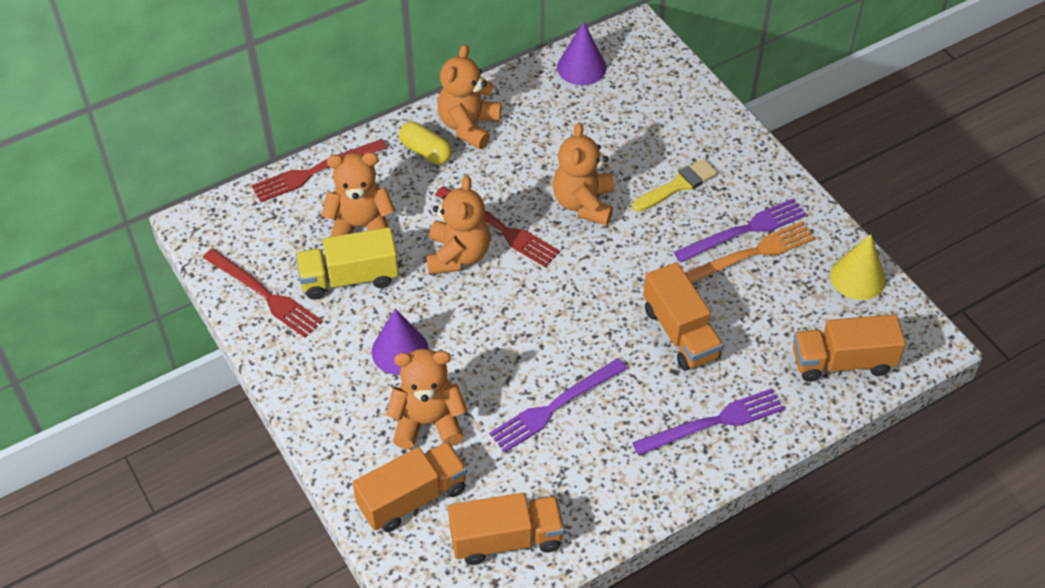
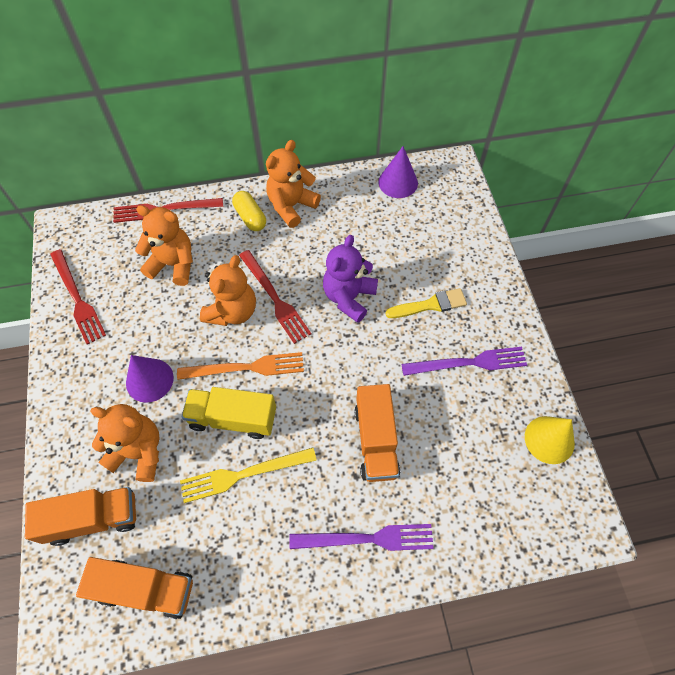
camera: 20 degrees right, 10 degrees up
(349, 278) = (144, 304): yellow truck -> yellow truck (233, 418)
(555, 407) = (243, 474): purple fork -> yellow fork
(584, 203) = (349, 297): orange teddy bear -> purple teddy bear
(752, 253) = (466, 386): orange fork -> orange fork (246, 368)
(842, 362) = (504, 519): orange truck -> none

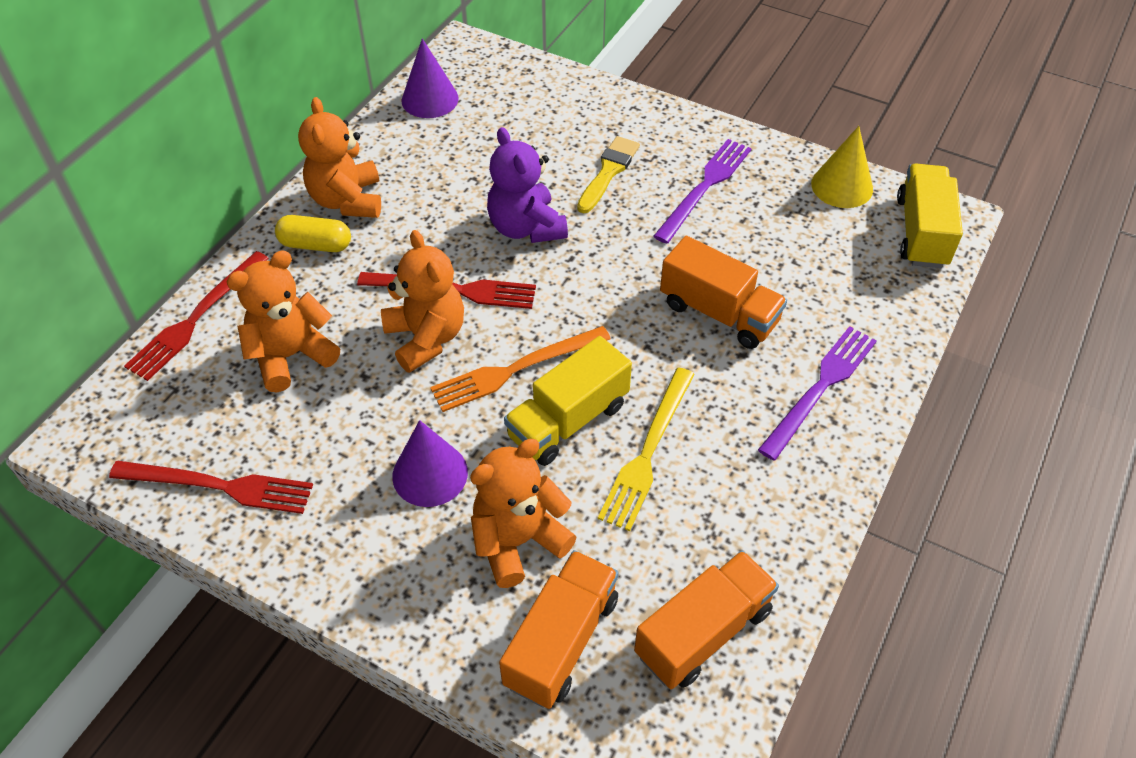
camera: 50 degrees left, 10 degrees down
(246, 368) = (515, 369): orange fork -> orange fork turned 150 degrees counterclockwise
(557, 516) = (922, 232): none -> yellow truck

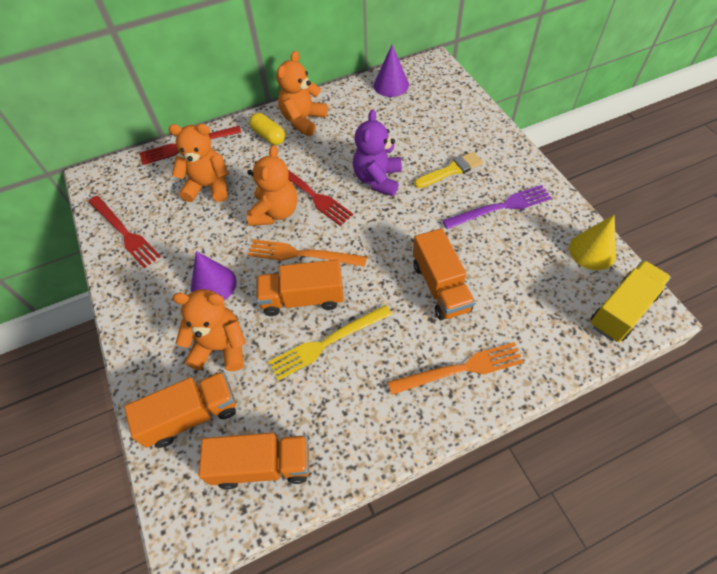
camera: 40 degrees right, 5 degrees up
(568, 420) = (302, 298): yellow truck -> orange truck
(820, 388) = (460, 369): purple fork -> orange fork

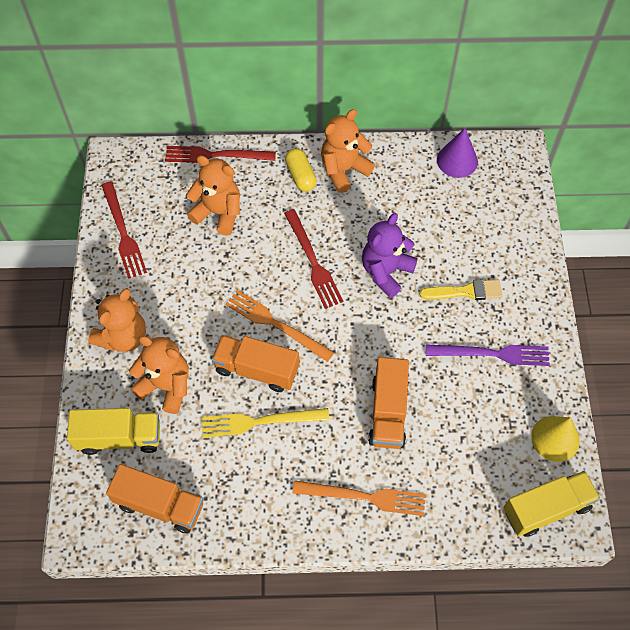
camera: 20 degrees right, 5 degrees up
(192, 415) = (119, 437): orange truck -> yellow truck
(213, 284) = (183, 321): purple cone -> none
(275, 212) = (270, 268): orange teddy bear -> orange teddy bear (123, 336)

